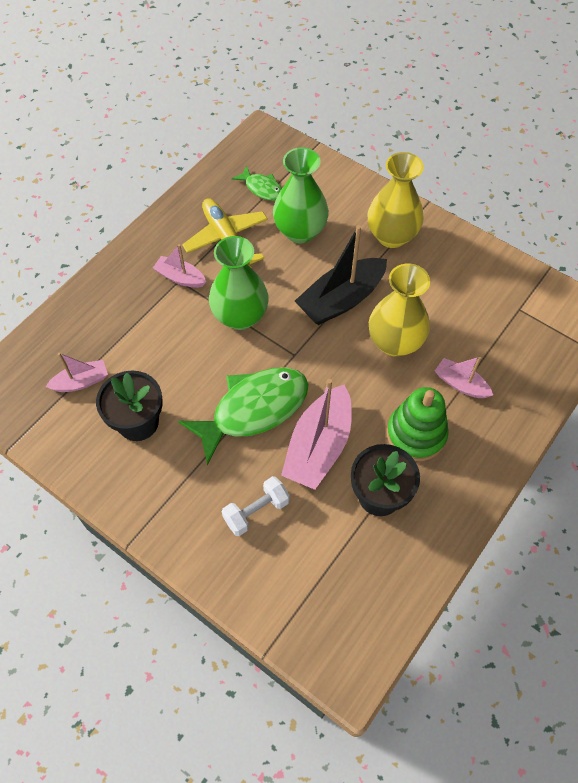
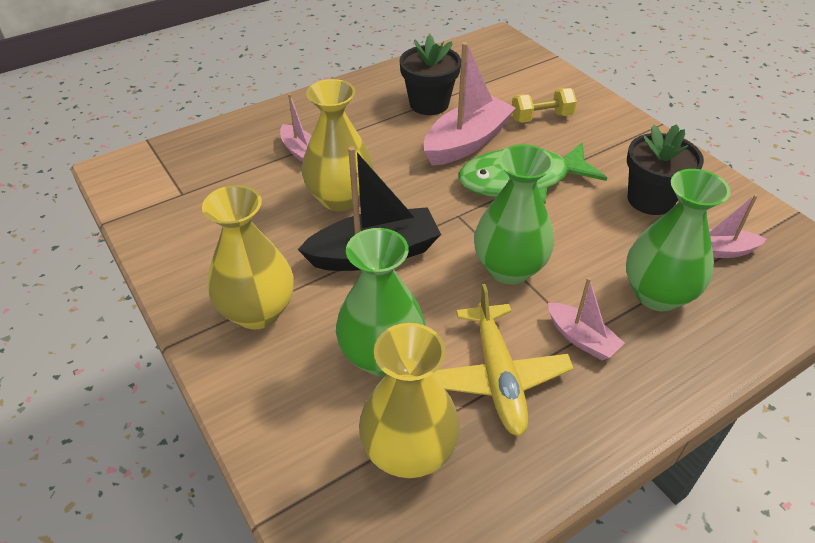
camera: 160 degrees left, 15 degrees down
(131, 326) = (657, 294): none -> green vase
(256, 511) = (541, 117): white dumbbell -> yellow dumbbell
(262, 188) = (409, 452): green fish -> yellow vase
(416, 434) = (371, 130): green stacking toy -> none

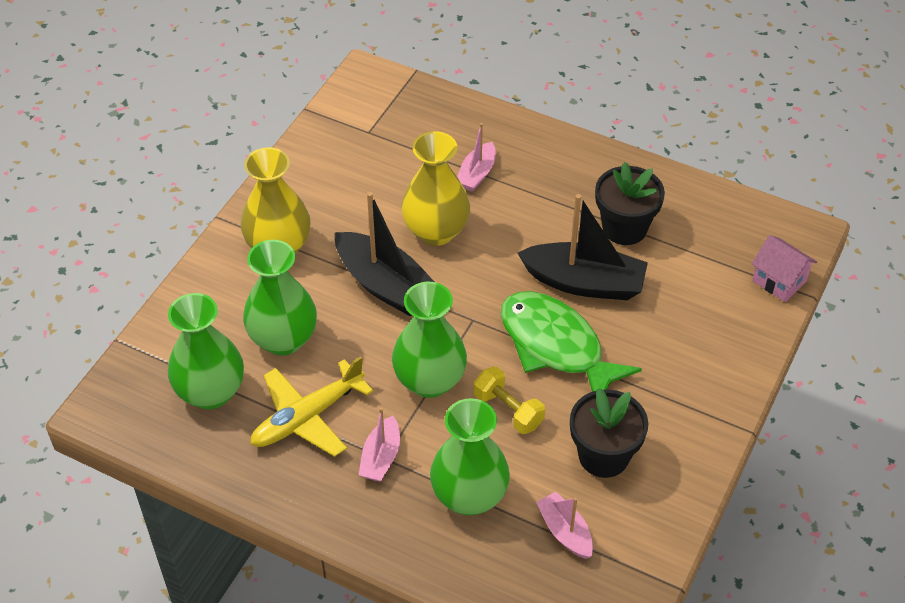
camera: 60 degrees right, 5 degrees up
(409, 452) = (211, 392): yellow vase -> green vase
(467, 142) = (584, 283): pink boat -> black boat
(534, 62) = (779, 281): none -> pink house
(541, 117) = (675, 325): yellow dumbbell -> yellow dumbbell (508, 410)

